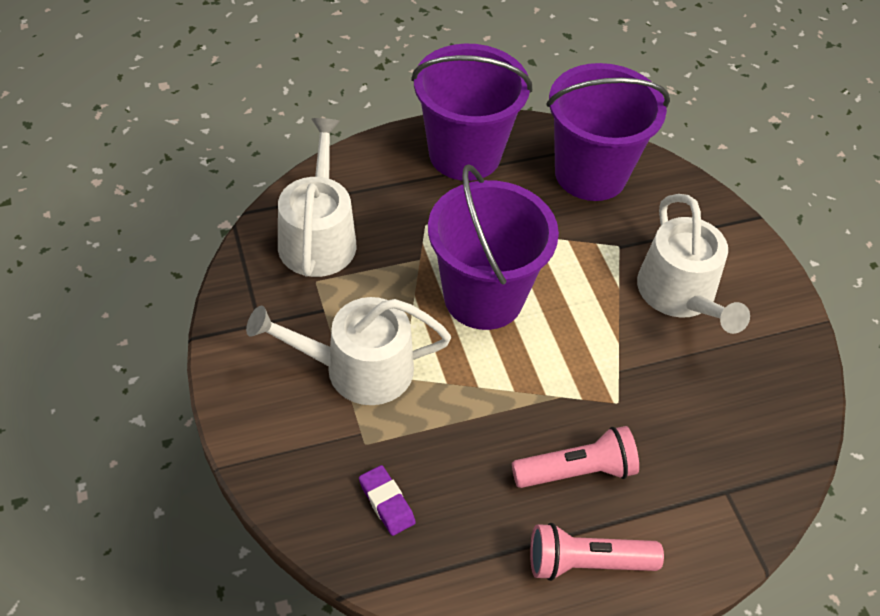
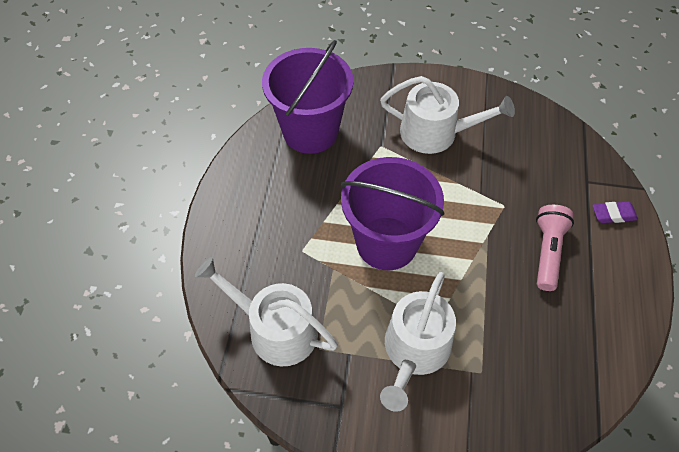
camera: 60 degrees left, 5 degrees up
(386, 503) = (534, 377): purple eraser -> purple eraser (613, 214)
(464, 154) = (248, 197): purple bucket -> none
(586, 562) = (614, 277): pink flashlight -> none

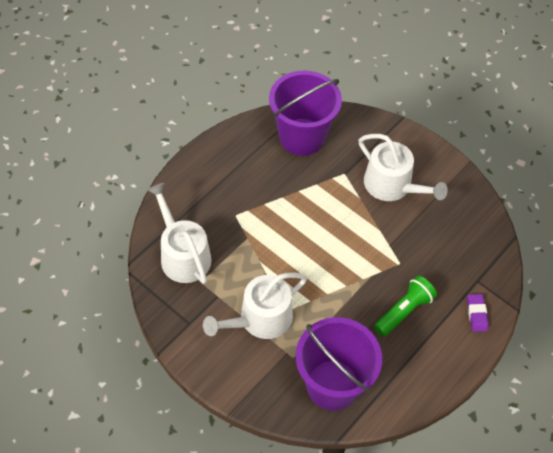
camera: 30 degrees right, 0 degrees up
(386, 243) = (295, 242): purple bucket -> purple bucket (333, 385)
(547, 252) = (404, 311): pink flashlight -> green flashlight
(613, 214) = (476, 314): purple eraser -> purple eraser turned 60 degrees clockwise

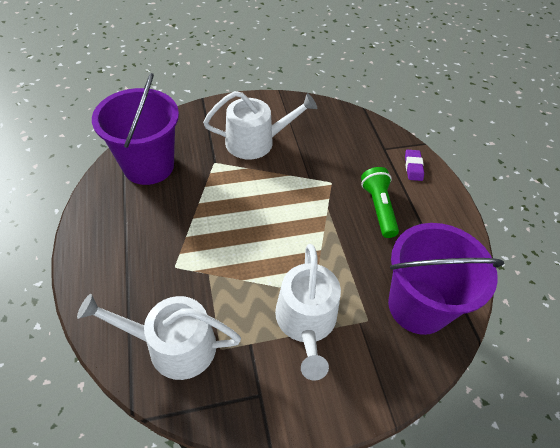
camera: 55 degrees left, 5 degrees down
(476, 314) = (413, 167): purple eraser -> purple eraser turned 60 degrees clockwise

